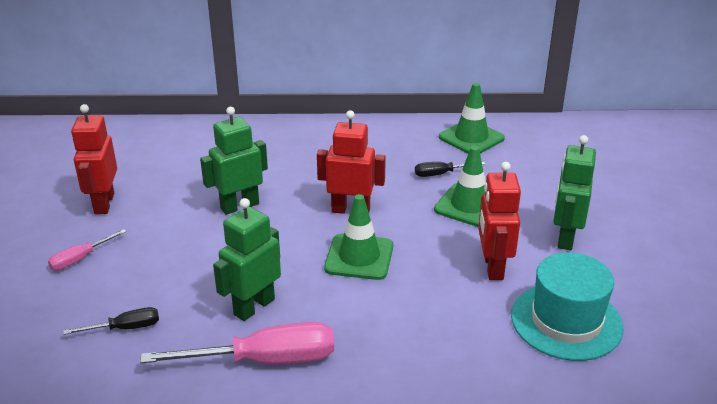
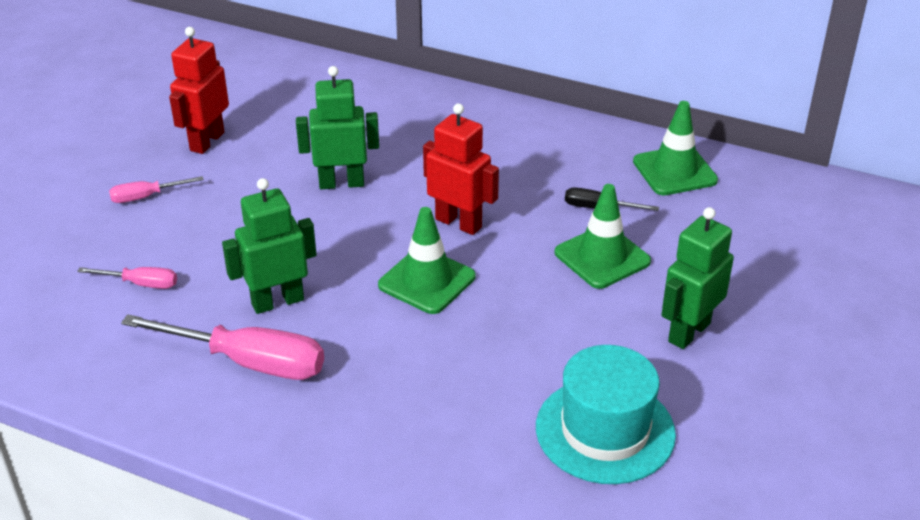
camera: 25 degrees right, 5 degrees up
(125, 328) = (141, 284): black screwdriver -> pink screwdriver
(493, 267) = (570, 340): red robot -> none

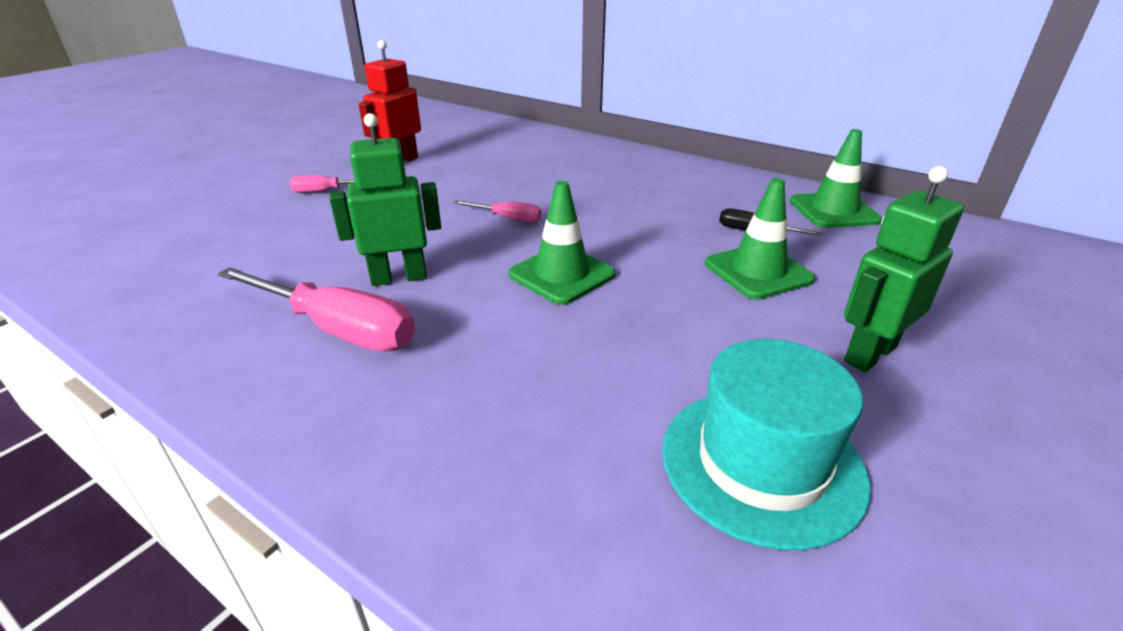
camera: 10 degrees right, 5 degrees down
(141, 284) = (276, 251): pink screwdriver -> pink screwdriver (508, 219)
(341, 183) = (504, 195): green robot -> none
(459, 223) = (607, 231): red robot -> none

